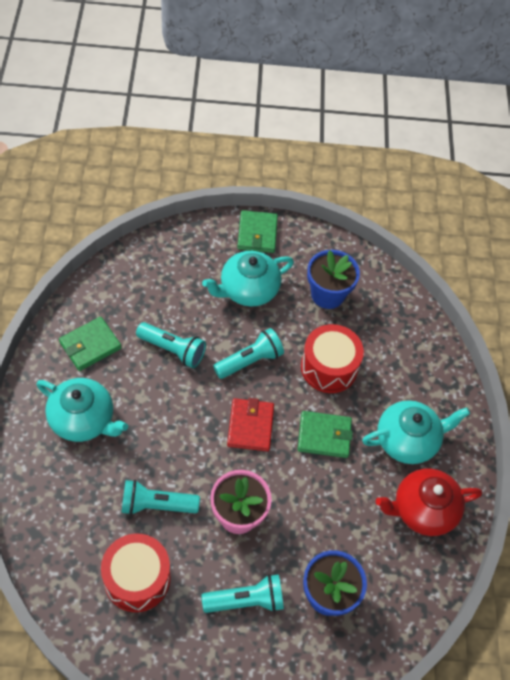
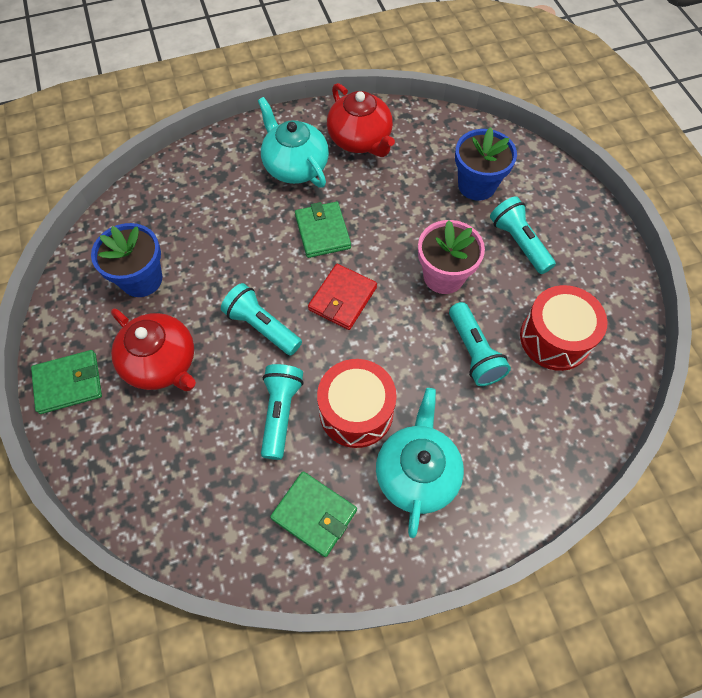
camera: 105 degrees left, 5 degrees up
(248, 289) = (162, 363): turquoise teapot -> red teapot
(250, 426) = (342, 299): red wallet -> red wallet turned 45 degrees counterclockwise
(329, 367) = (239, 250): red drum -> red drum (356, 412)

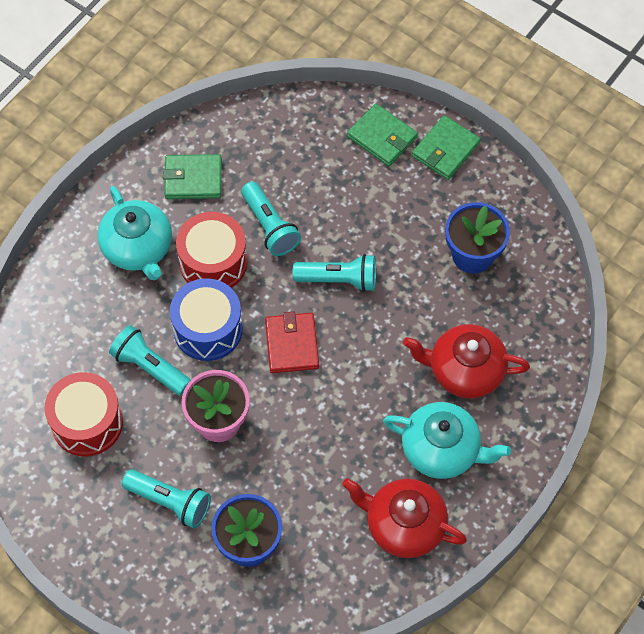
camera: 145 degrees right, 0 degrees up
(162, 363) = (391, 205): red teapot -> red teapot (464, 370)
(322, 232) = (358, 396): green wallet -> green wallet (382, 137)
(402, 354) = (208, 329): none -> blue drum

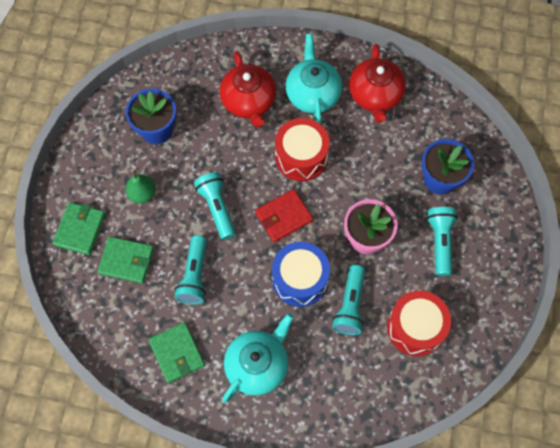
camera: 115 degrees left, 5 degrees up
(213, 262) = (243, 302): red drum -> red drum (301, 157)
(269, 226) = (194, 275): turquoise flashlight -> turquoise flashlight turned 150 degrees clockwise
(395, 211) = (142, 194): none -> green pear
(445, 150) = (73, 181): green wallet -> green wallet (126, 261)

